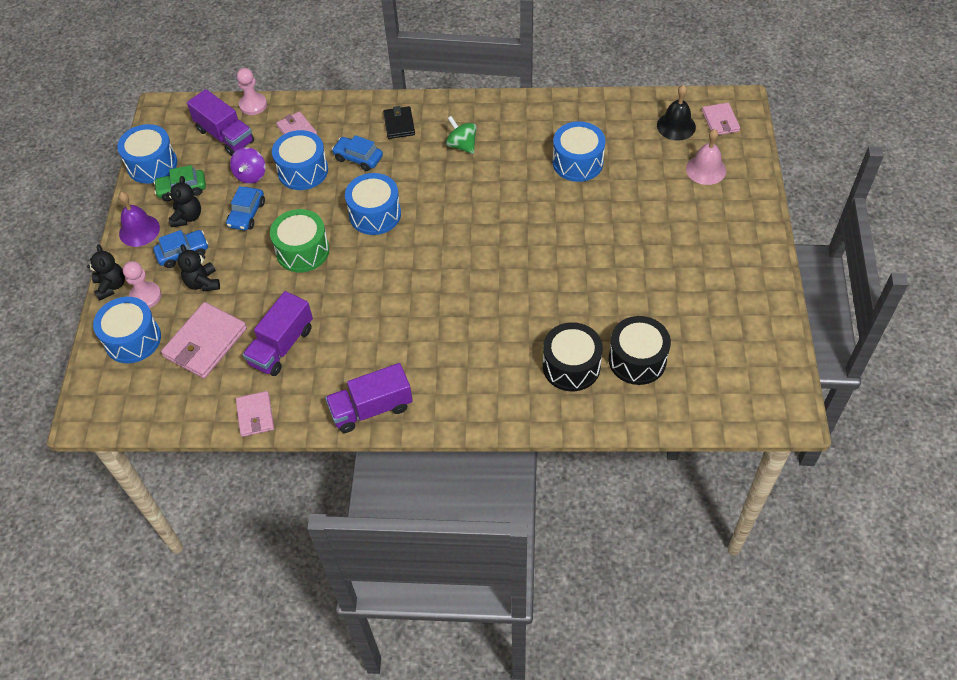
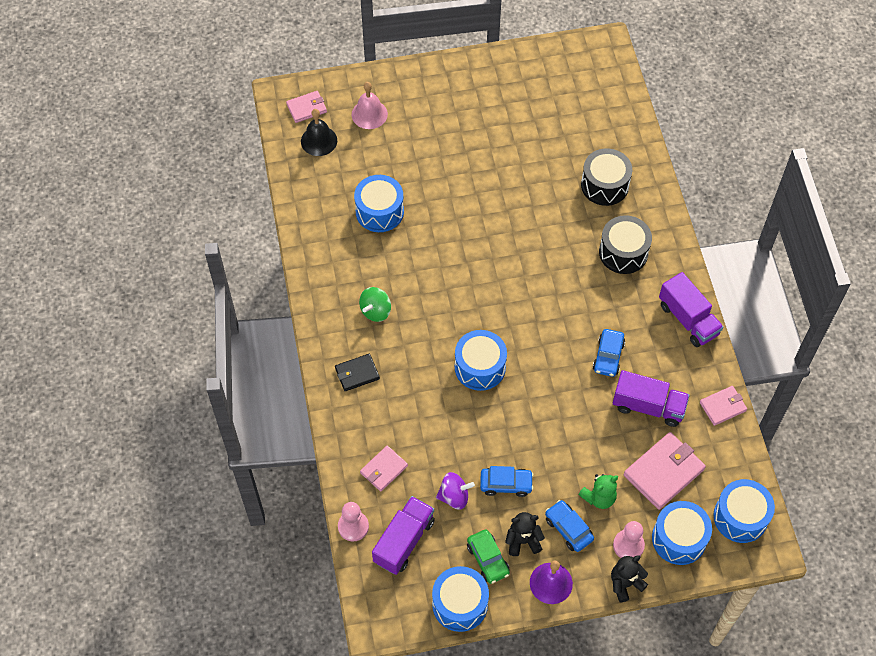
camera: 105 degrees left, 5 degrees up
(203, 283) = (599, 497): black teddy bear -> green teddy bear
(205, 343) = (664, 472): pink wallet -> pink wallet turned 60 degrees counterclockwise
(302, 251) = (539, 419): green drum -> none
(303, 171) = (438, 448): blue drum -> blue drum (740, 517)
(358, 158) = (410, 400): blue car -> blue car (608, 356)
(637, 360) = (585, 142): black drum -> black drum (623, 252)

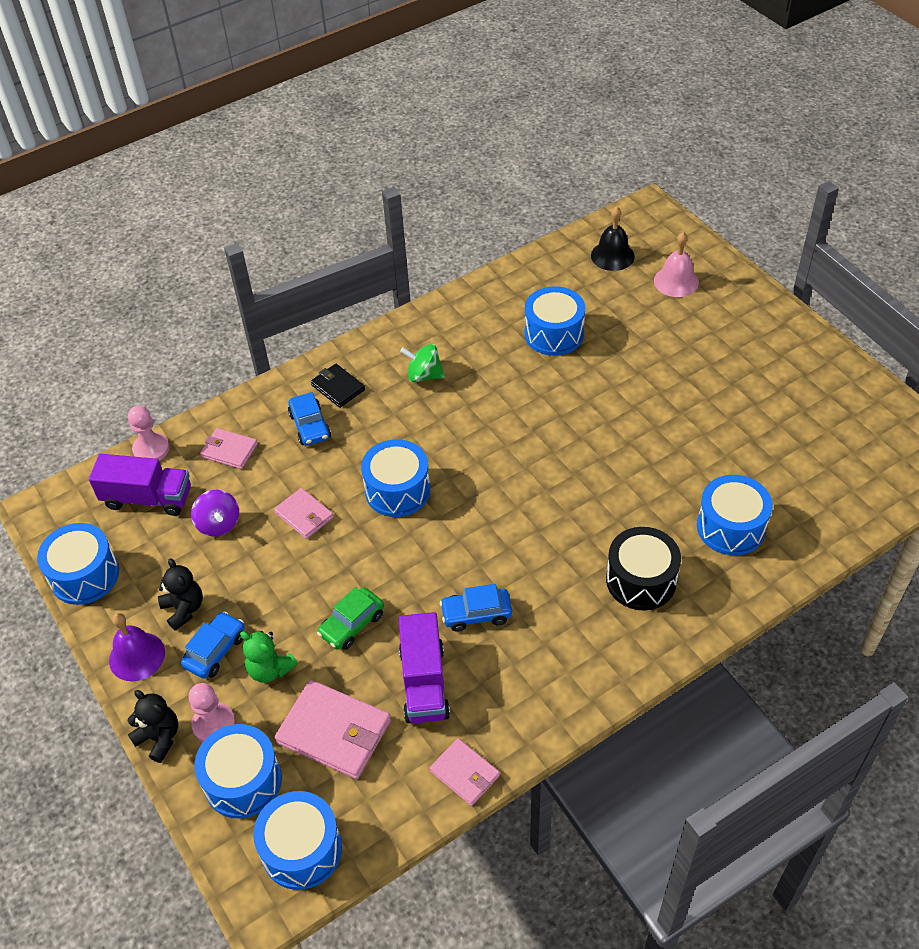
camera: 70 degrees right, 10 degrees down
(306, 108) = (647, 232): pink wallet -> pink wallet (304, 515)
(488, 559) = (149, 583): green car -> green car (352, 624)
(506, 484) = (252, 567): blue car -> blue car (310, 426)
(604, 185) = (730, 527): black drum -> blue drum
(688, 319) = (580, 687): purple truck -> none

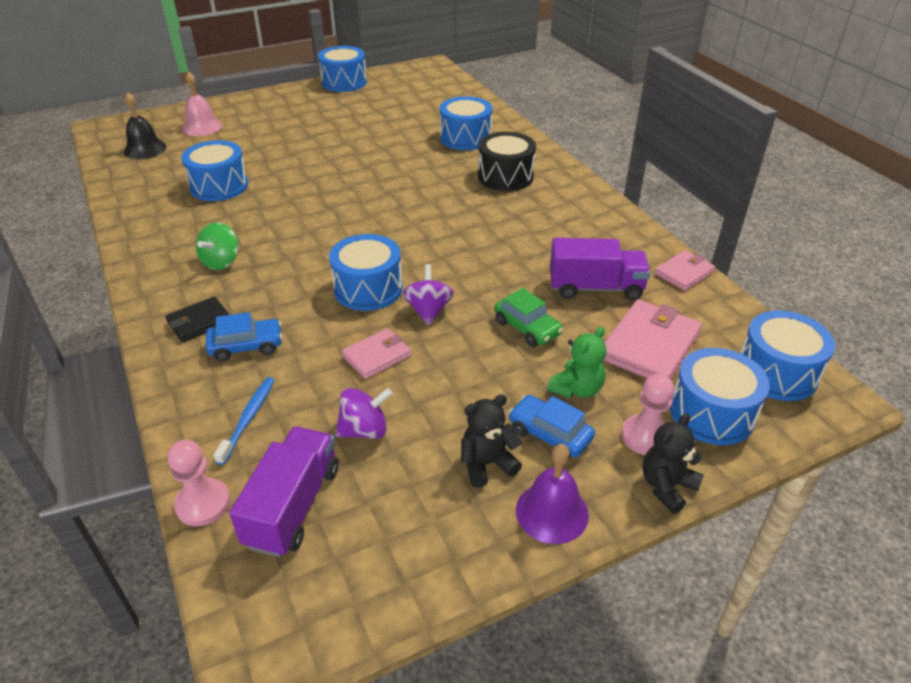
camera: 85 degrees left, 10 degrees down
(85, 575) = (409, 581): blue drum -> blue drum (344, 82)
(229, 450) = (248, 419): pink wallet -> blue toothbrush
(370, 542) = (428, 310): none -> purple spinning top
(476, 614) = (525, 254): blue car -> none

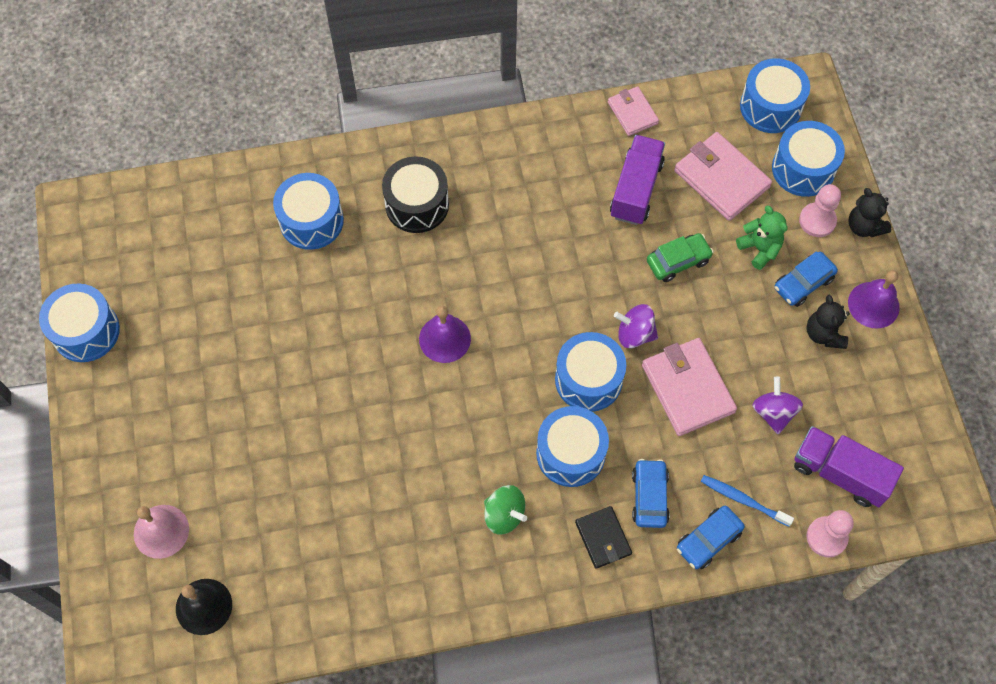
camera: 75 degrees left, 25 degrees up
(198, 397) = (708, 540): none -> blue car
(219, 186) = (338, 513): blue drum -> blue drum (570, 453)
(377, 356) = (687, 388): pink wallet -> pink wallet, size x1.69
(385, 208) = (444, 339): none -> purple bell

